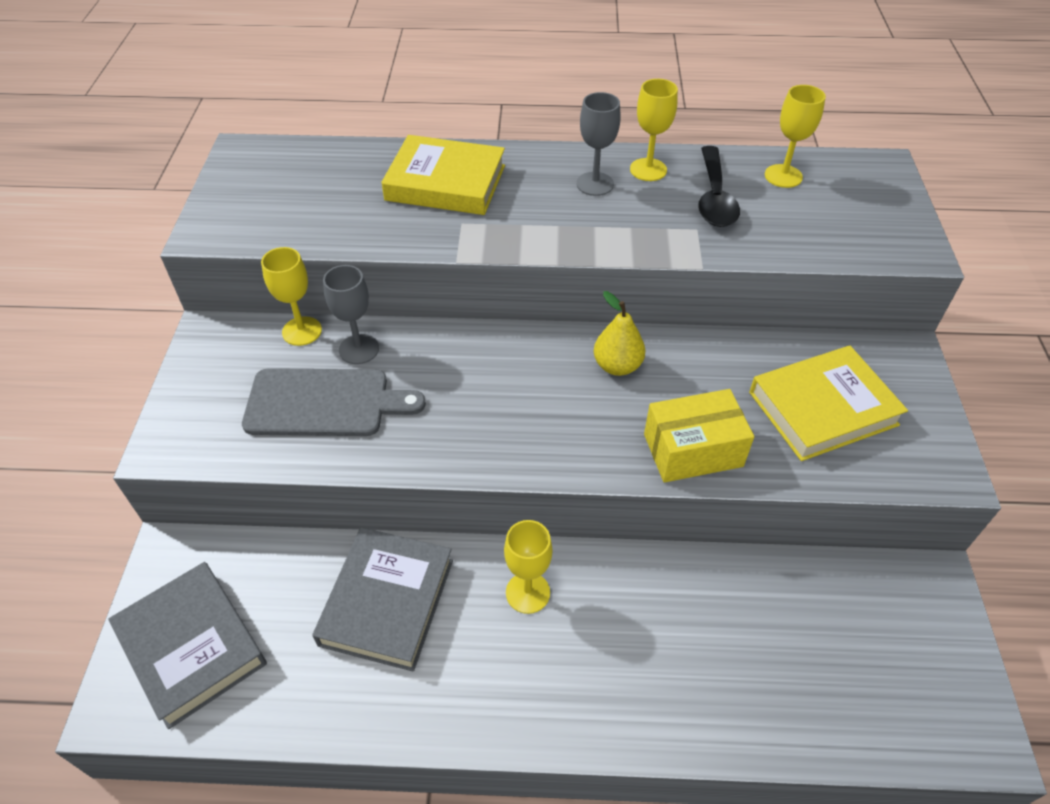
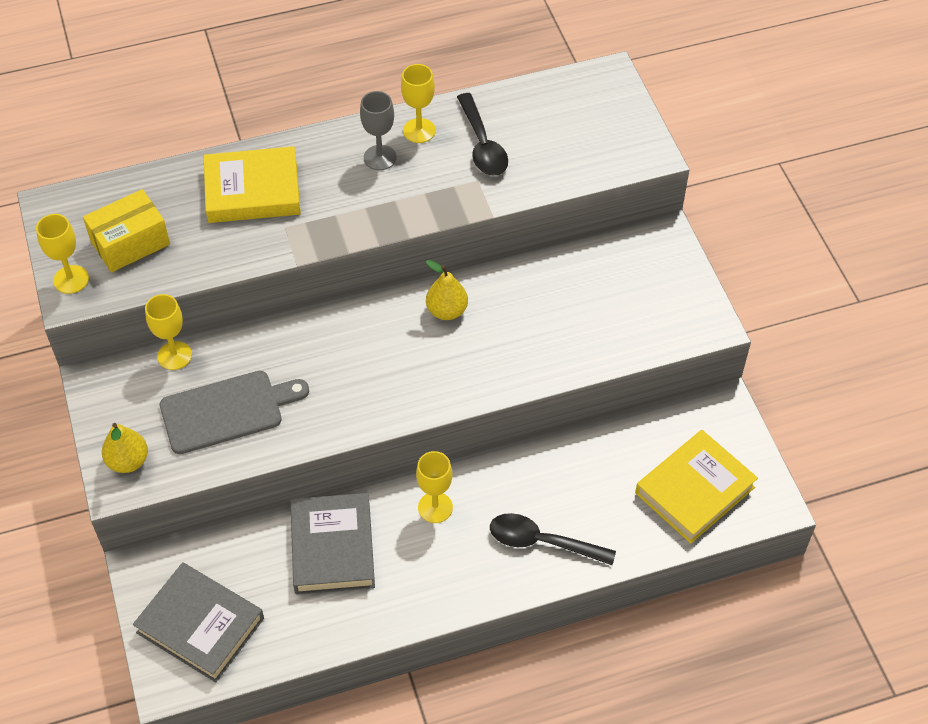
camera: 20 degrees left, 5 degrees up
(190, 425) = (128, 461): none -> yellow pear
(359, 349) = (231, 357): grey goblet -> none
(646, 684) = (542, 542): none -> black spoon
(693, 450) = (526, 363): yellow box -> yellow box (130, 243)
(783, 176) = (532, 107): yellow goblet -> yellow goblet (71, 279)
(822, 408) = (612, 301): yellow book -> yellow book (694, 490)

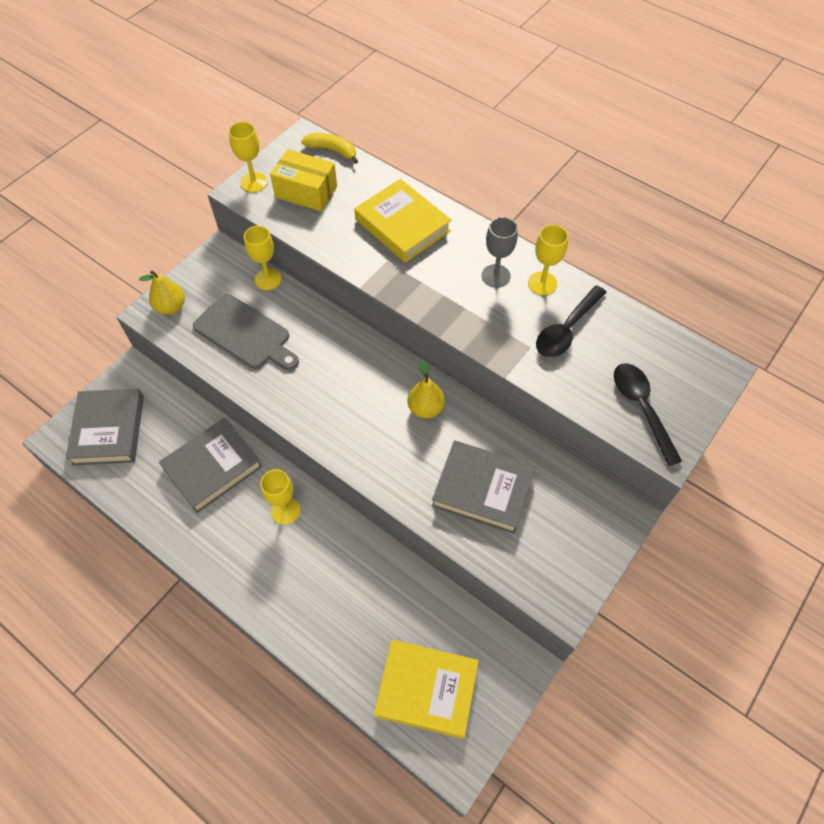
camera: 55 degrees right, 5 degrees up
(95, 191) = (332, 150): none -> yellow banana
(542, 542) = (303, 601): black spoon -> black spoon (641, 408)
(564, 317) = (482, 489): none -> grey book

